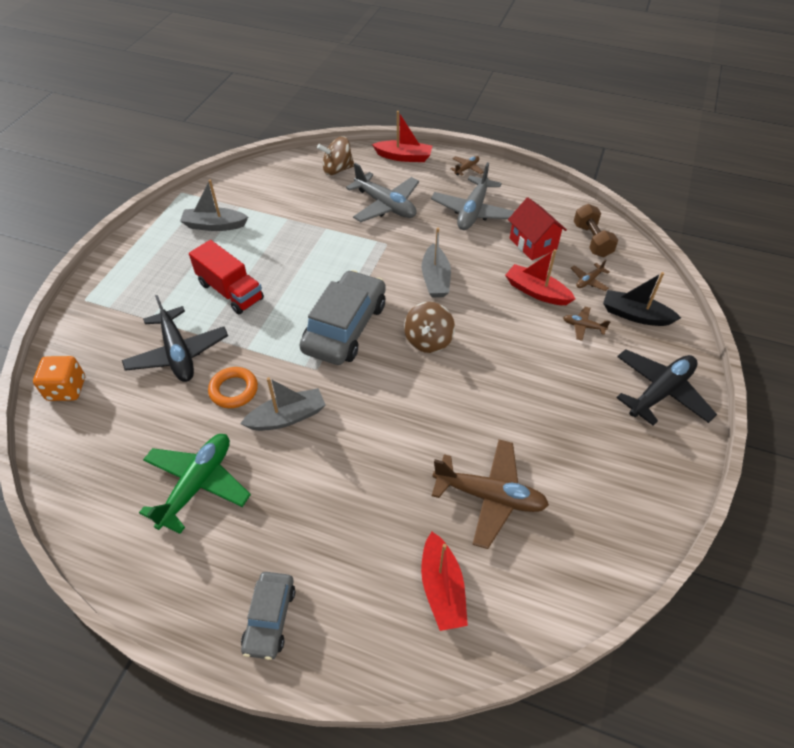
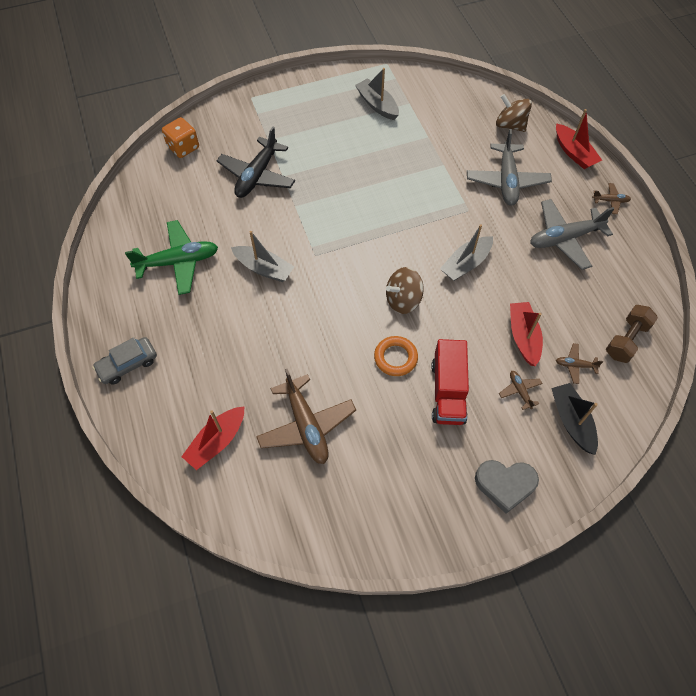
camera: 50 degrees right, 10 degrees up
(230, 291) = (331, 160): red truck -> red truck (448, 392)
(234, 390) = (257, 225): orange ring -> orange ring (395, 358)
(345, 327) = (365, 244): grey car -> none
(533, 244) = (574, 301): red house -> none
(660, 392) = (505, 484): black plane -> grey heart

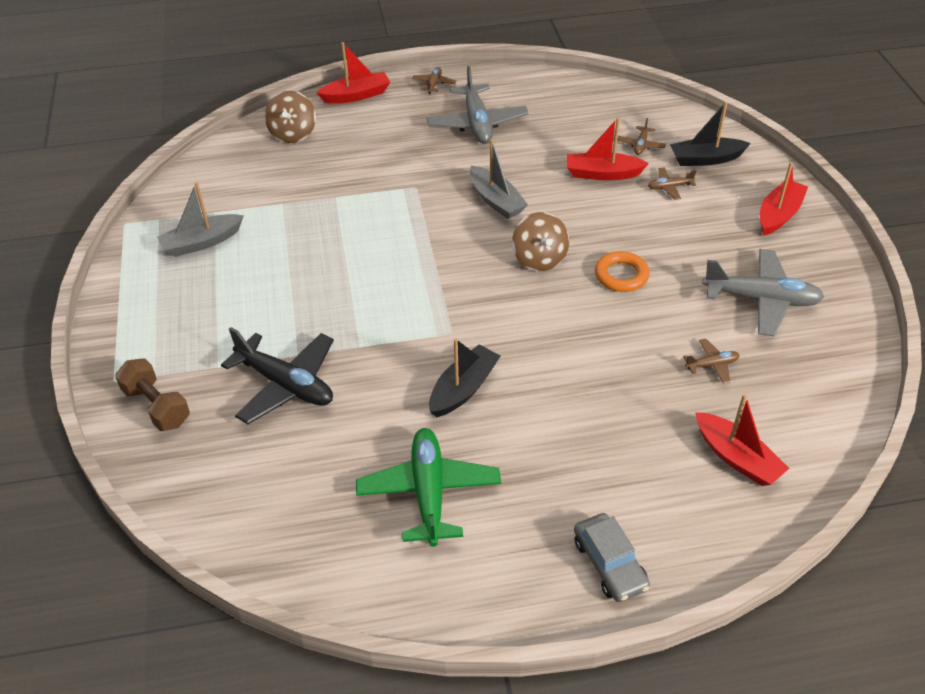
camera: 80 degrees left, 15 degrees down
(183, 147) = (187, 478): orange dice -> none
(264, 268) = (463, 389): grey boat -> black boat
(306, 425) = (712, 365): brown plane -> brown plane, size x0.46
(448, 392) = (668, 239): red truck -> none
(505, 484) = (778, 215): grey heart -> red boat
(507, 181) = (380, 150): grey plane -> grey plane (761, 299)
(510, 125) = (293, 133): brown spinning top -> brown spinning top turned 45 degrees counterclockwise
(626, 340) = (613, 108): brown dumbbell -> brown dumbbell (157, 406)

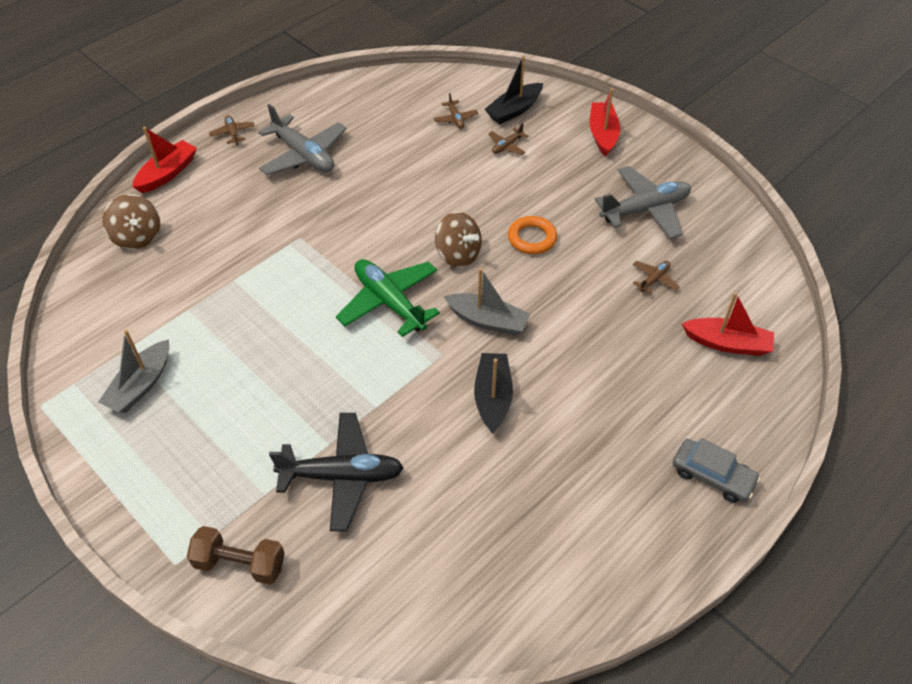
camera: 35 degrees left, 5 degrees up
(429, 492) = (540, 499): green plane -> green plane (389, 302)
(496, 200) = (380, 219): grey boat -> grey boat (487, 320)
(602, 174) = (446, 157): red boat -> none

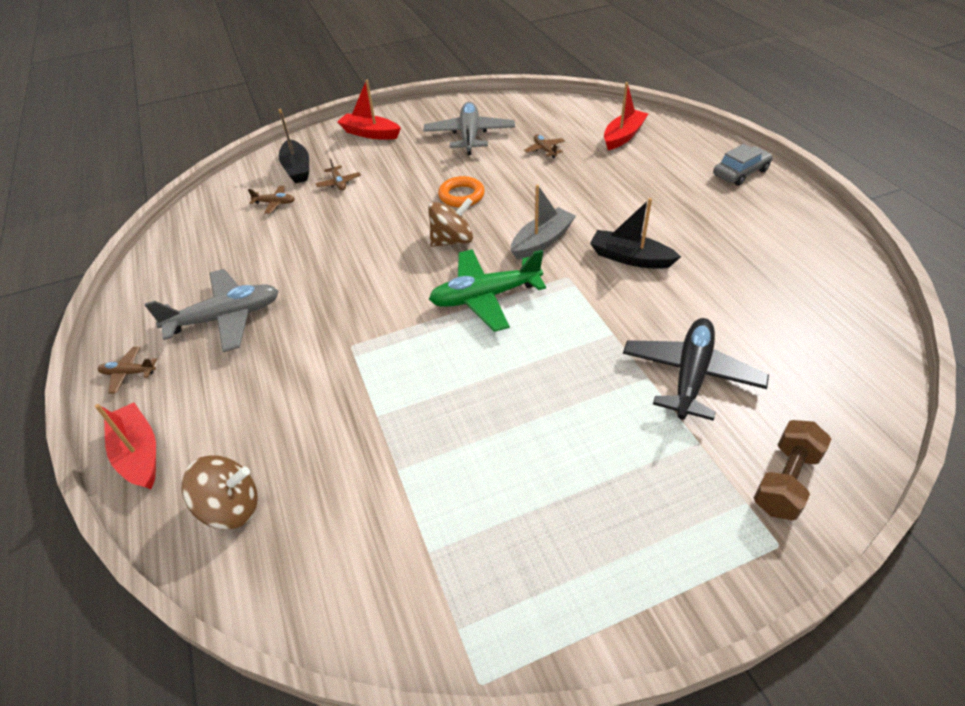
camera: 65 degrees left, 5 degrees down
(141, 385) = (497, 542): grey boat -> none

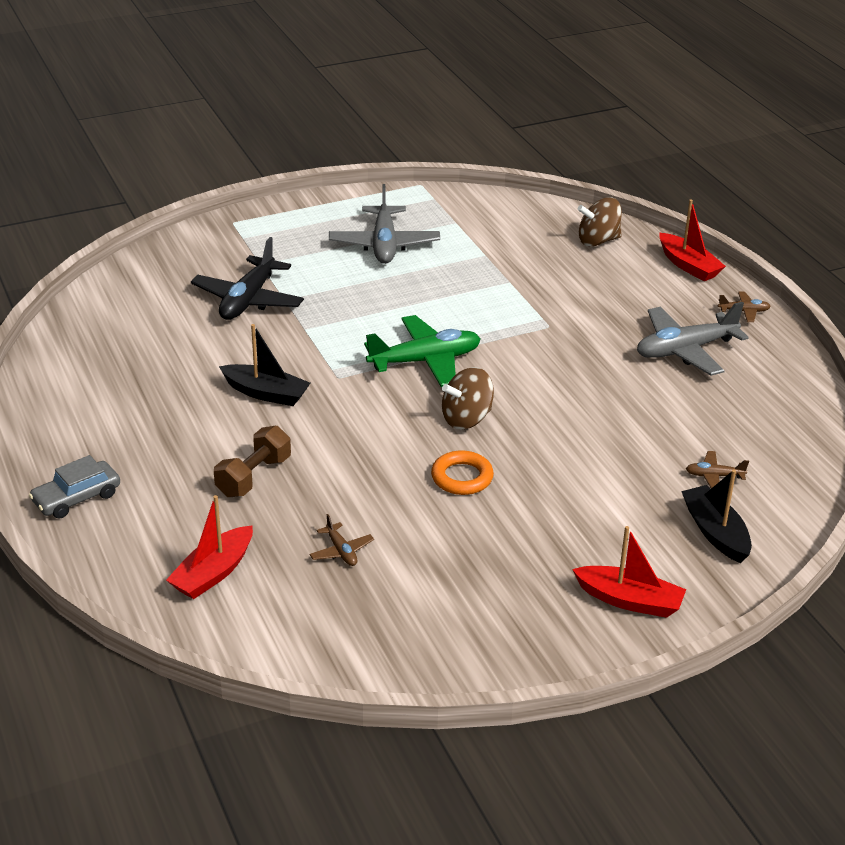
camera: 175 degrees right, 10 degrees down
(339, 183) = (640, 504): brown plane -> none
(469, 135) = (460, 587): grey plane -> grey plane (384, 245)
(542, 241) = (361, 414): grey boat -> none
(785, 480) = (210, 246): brown dumbbell -> brown dumbbell (254, 477)

